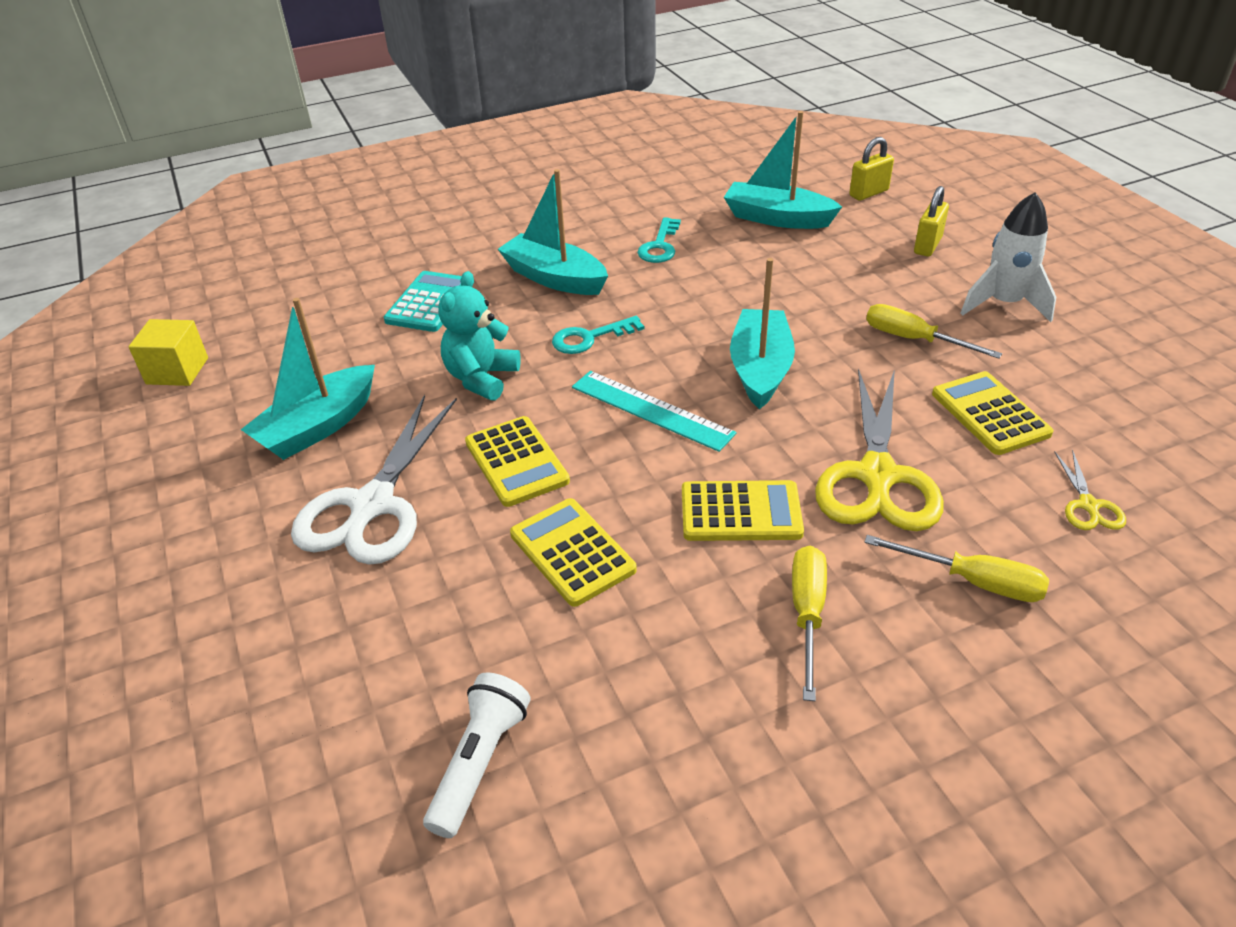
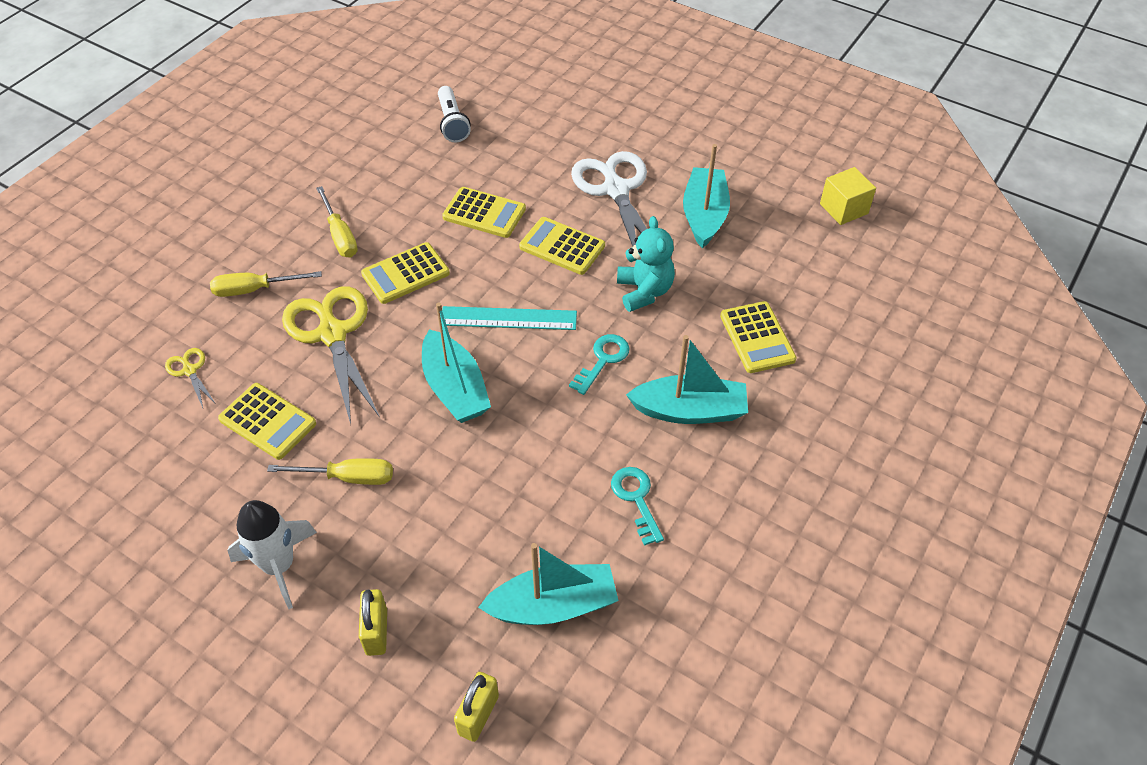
camera: 145 degrees right, 10 degrees up
(429, 302) = (757, 338): turquoise calculator -> yellow calculator

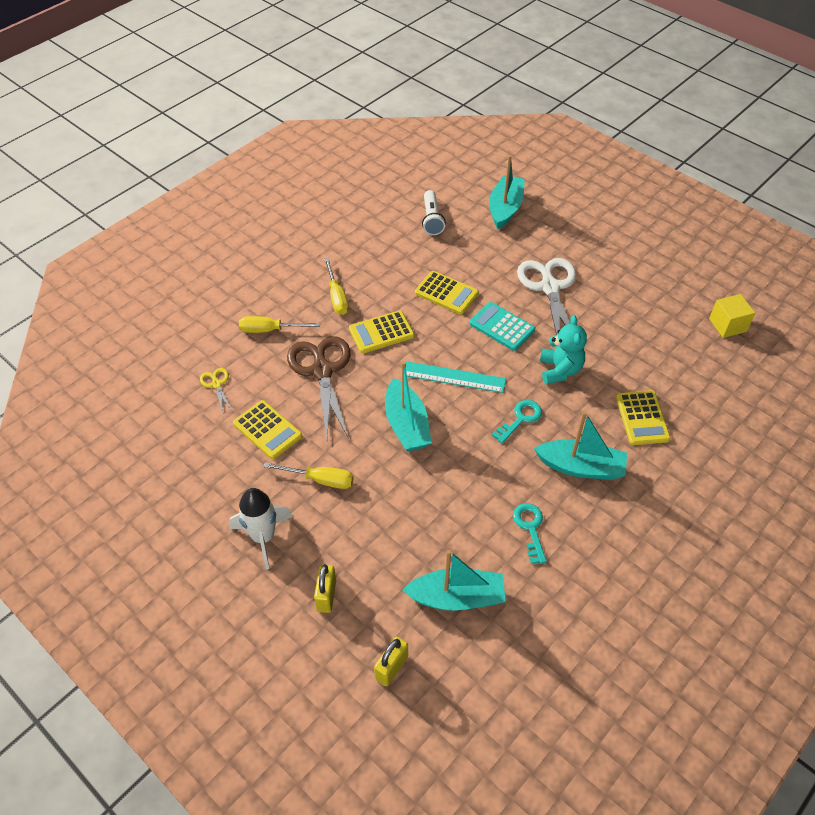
camera: 10 degrees right, 0 degrees up
(332, 334) = (322, 371): yellow scissors -> brown scissors
(562, 247) = (502, 327): yellow calculator -> turquoise calculator
(704, 215) = (616, 316): turquoise boat -> turquoise boat (505, 208)

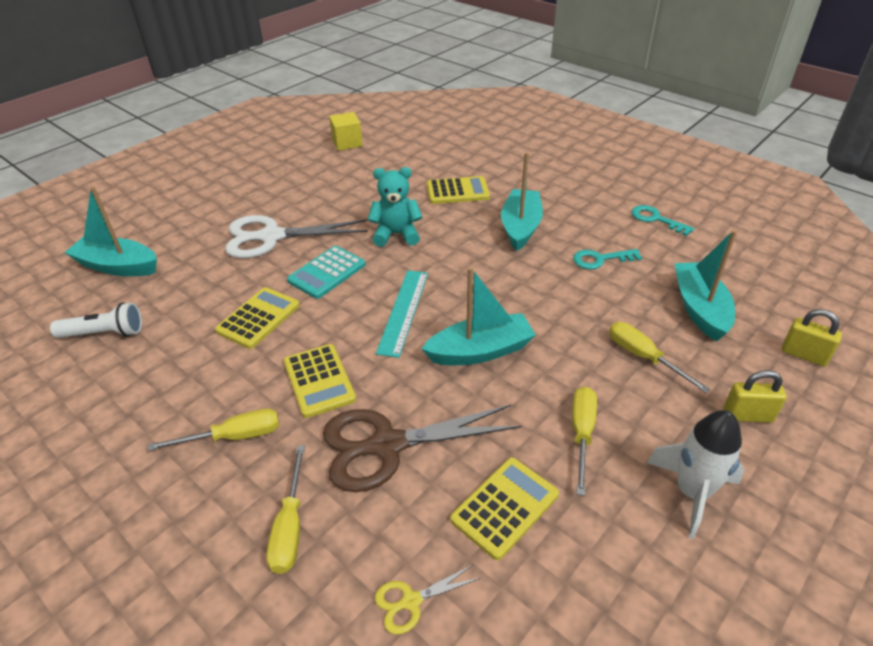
camera: 90 degrees left, 10 degrees down
(395, 536) = (643, 357): none -> yellow screwdriver
(520, 419) = (464, 262): turquoise key -> turquoise key (656, 219)

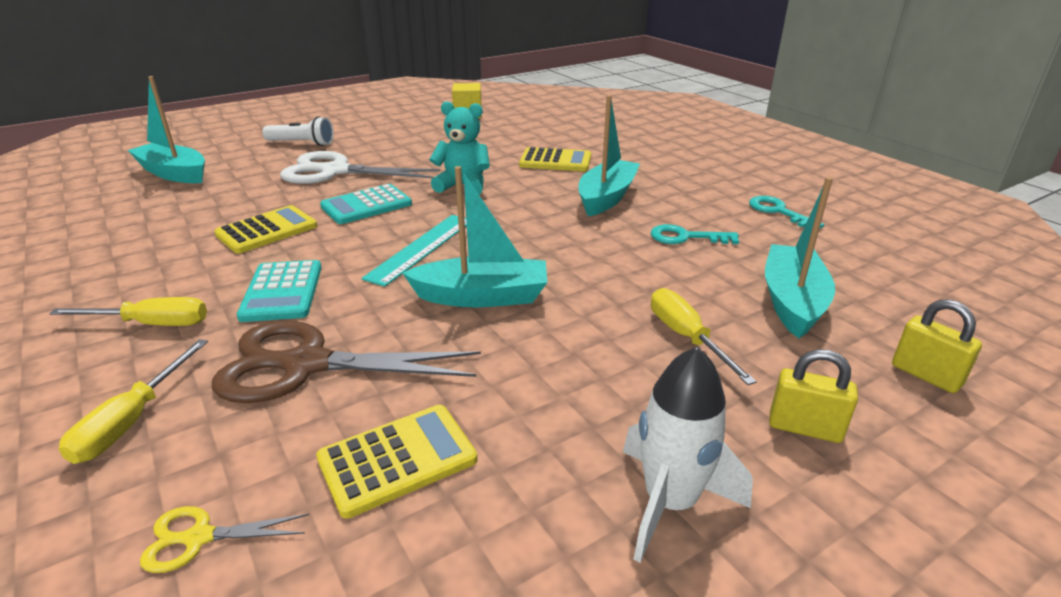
camera: 15 degrees right, 10 degrees down
(104, 333) = (113, 220): white flashlight -> white flashlight (302, 143)
(319, 380) = (282, 292): yellow calculator -> turquoise calculator
(581, 434) = (553, 401): yellow screwdriver -> none

